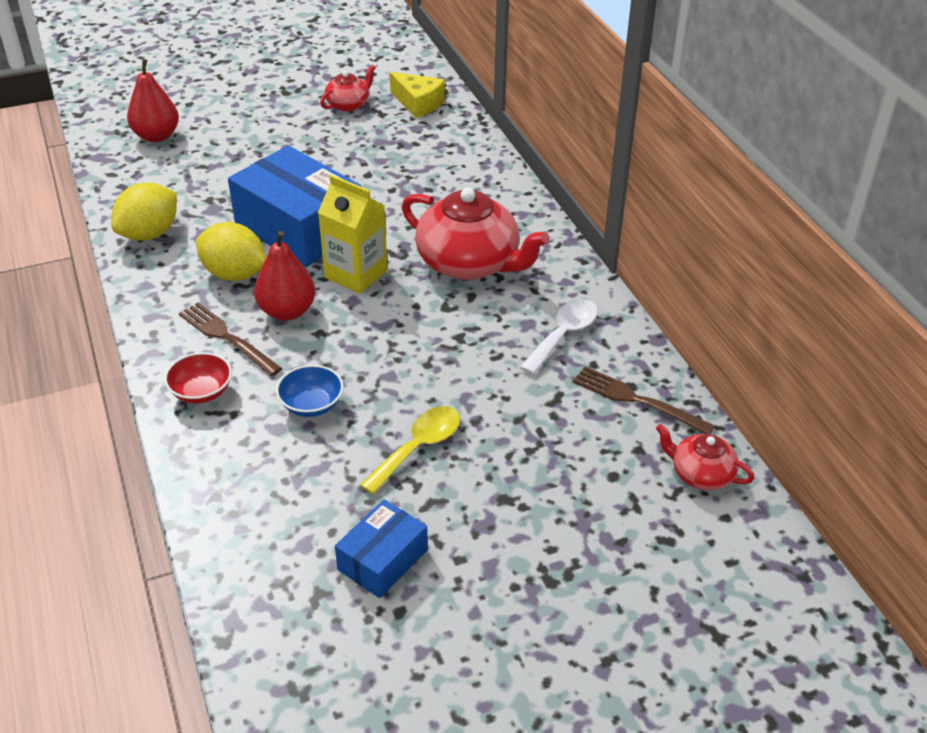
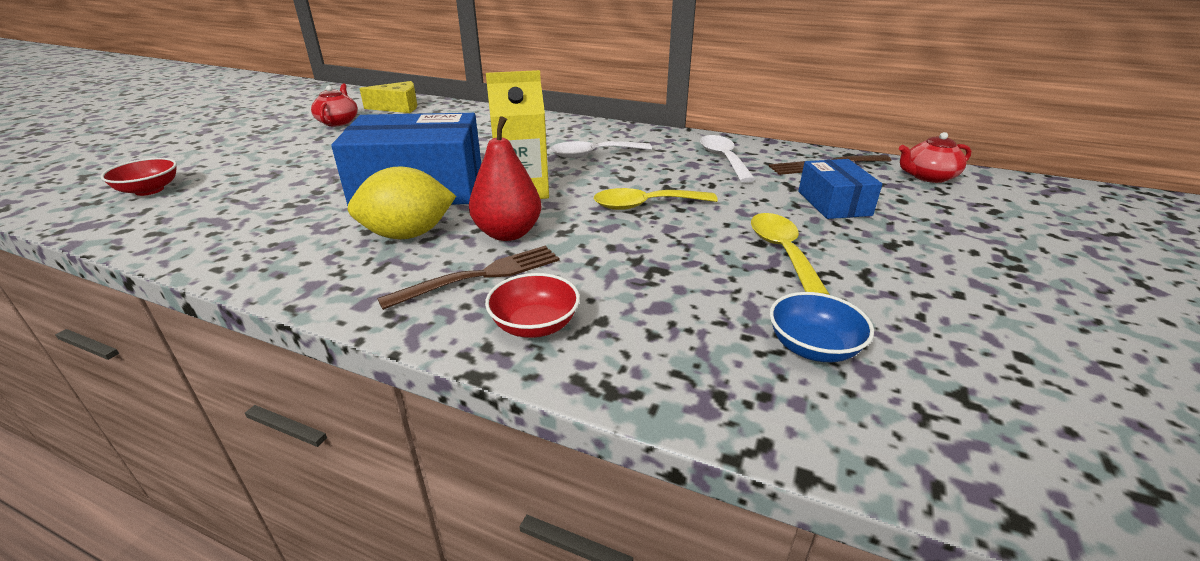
camera: 45 degrees left, 10 degrees down
(149, 234) = (252, 249): yellow lemon -> none
(156, 136) = (149, 190): red pear -> red bowl
(226, 337) = (481, 275): brown fork -> brown fork turned 150 degrees clockwise
(311, 405) = (653, 275): blue bowl -> blue bowl (813, 347)
(382, 560) = (931, 332): blue box -> blue box (834, 203)
(410, 344) = (645, 205): none -> yellow spoon
(469, 263) = (593, 154): red teapot -> white spoon

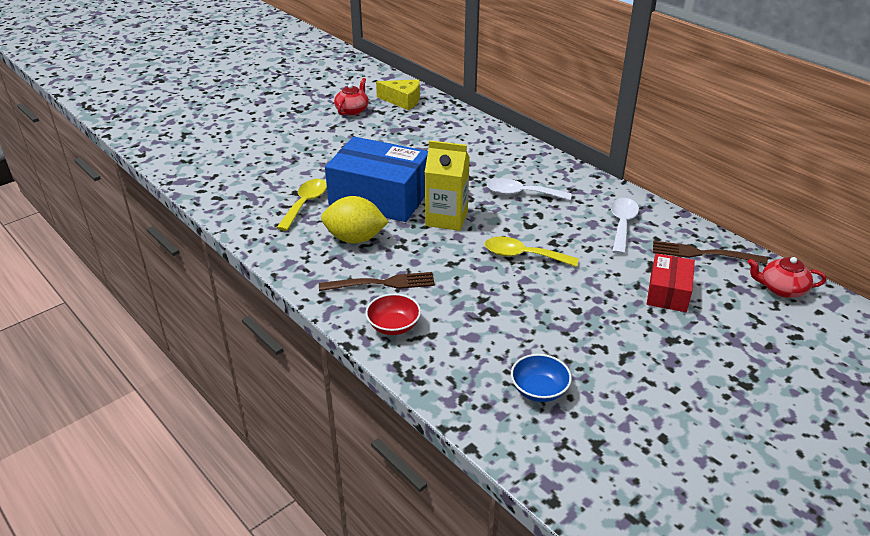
camera: 25 degrees right, 5 degrees up
(149, 190) = (219, 158): red bowl -> none
(508, 233) = (415, 255): red pear -> none
(782, 252) = (585, 322): yellow spoon -> yellow spoon (305, 204)
(834, 203) = (668, 292): blue box -> red box

